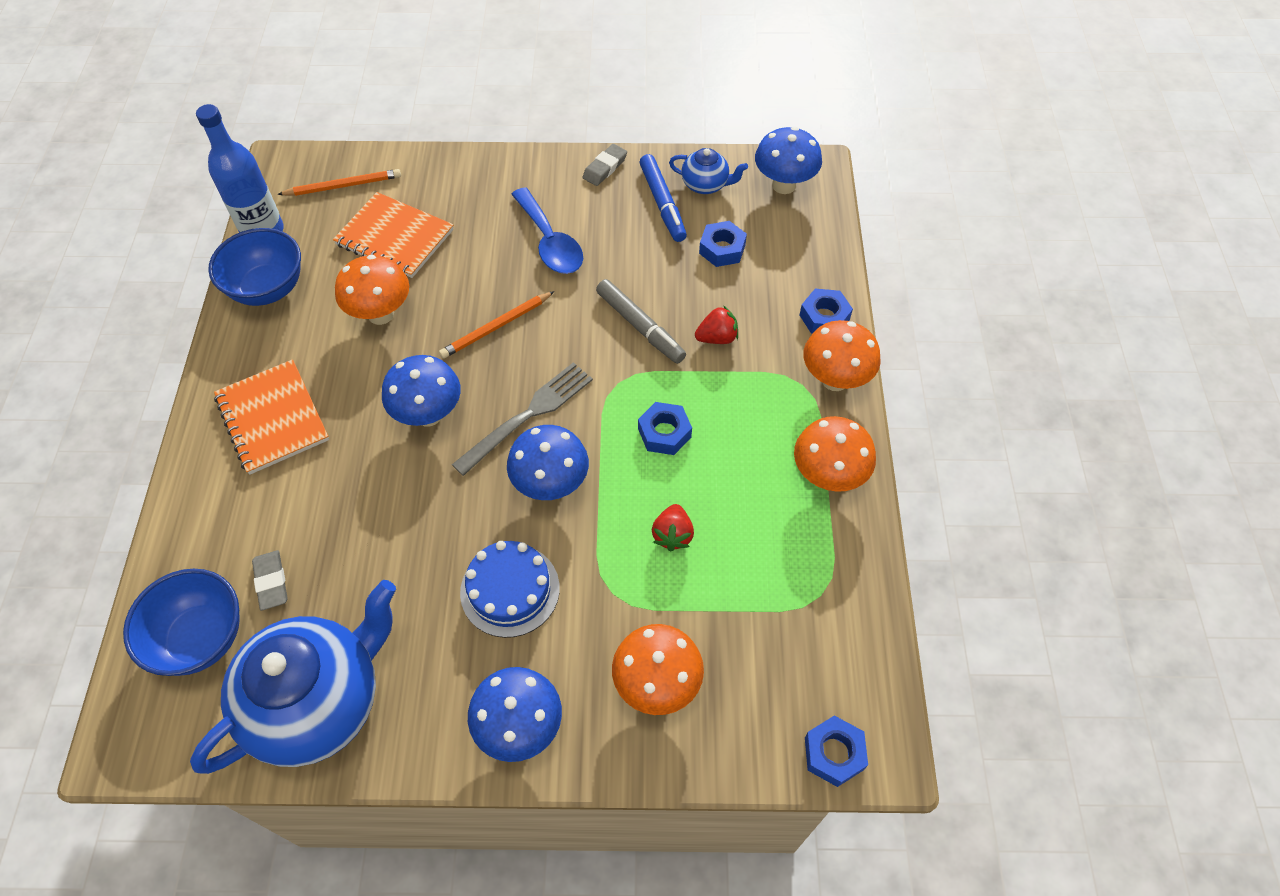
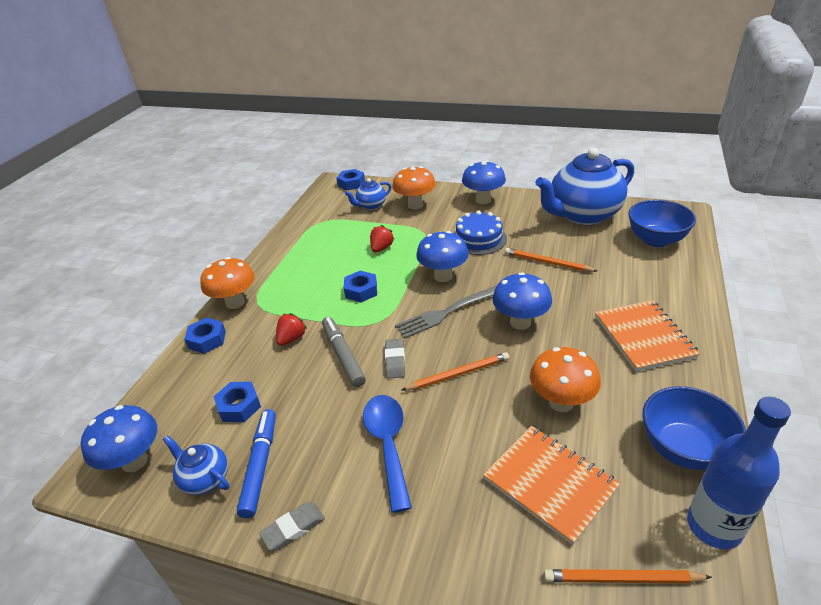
camera: 160 degrees left, 20 degrees down
(271, 582) = (620, 256): grey eraser -> grey eraser (395, 361)
(390, 544) = (547, 263): none -> orange pencil
(717, 338) = (292, 339): red strawberry -> red strawberry turned 120 degrees clockwise
(748, 667) = (371, 205): none -> blue teapot
(827, 476) = (280, 260): orange mushroom -> none

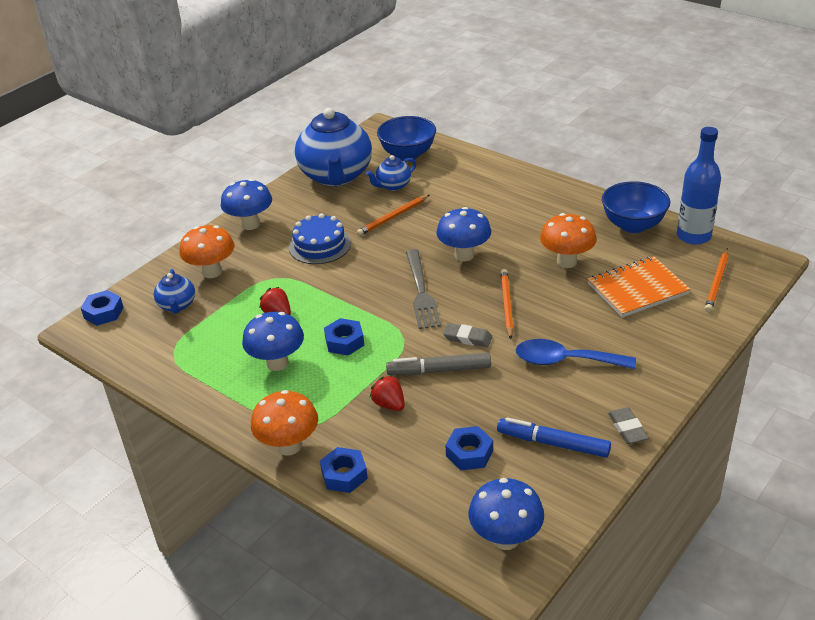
camera: 70 degrees left, 0 degrees up
(205, 479) = (552, 483): blue teapot -> blue teapot (393, 186)
(443, 276) = (363, 282): blue mushroom -> blue mushroom (277, 363)
(644, 337) = (521, 202): orange notebook -> none

